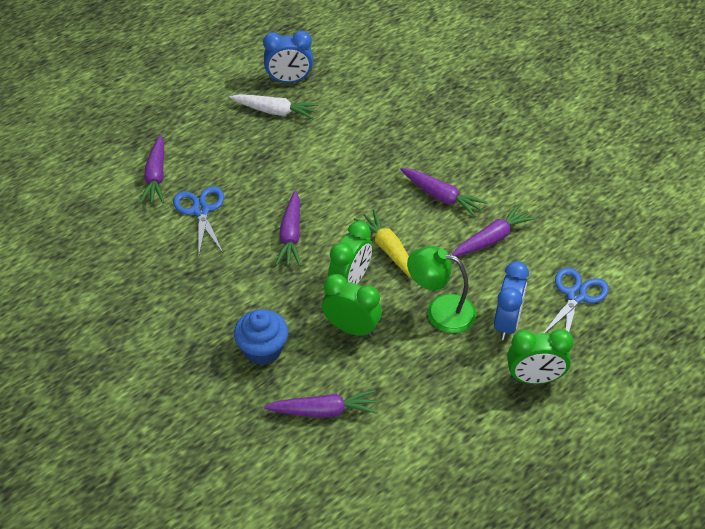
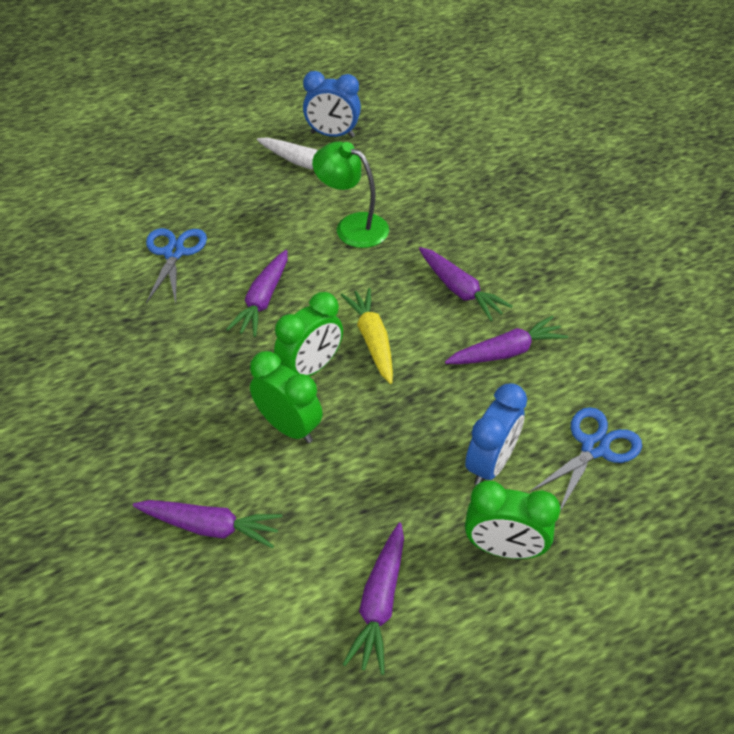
camera: 15 degrees right, 0 degrees up
(156, 176) = (143, 208): purple carrot -> purple carrot (380, 602)
(262, 349) = (170, 429): blue cupcake -> none
(440, 311) = (409, 429): green lamp -> green lamp (352, 226)

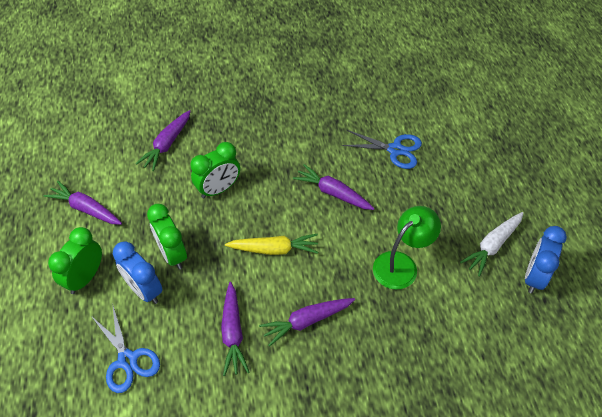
camera: 105 degrees right, 5 degrees up
(311, 368) = (261, 209): green clock -> green clock (172, 254)

